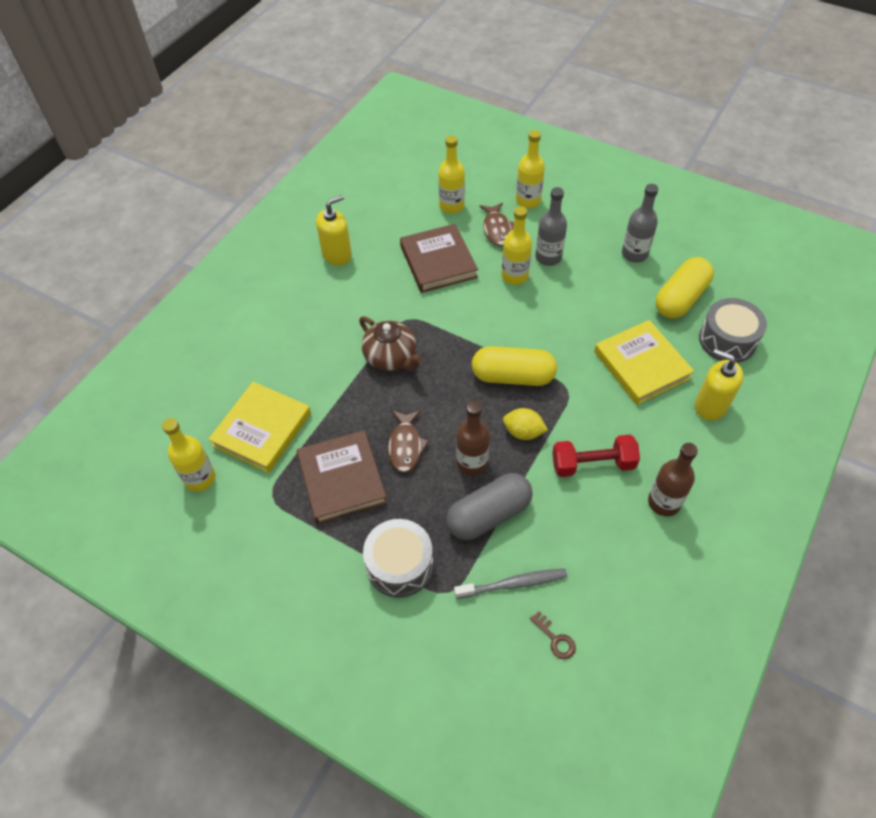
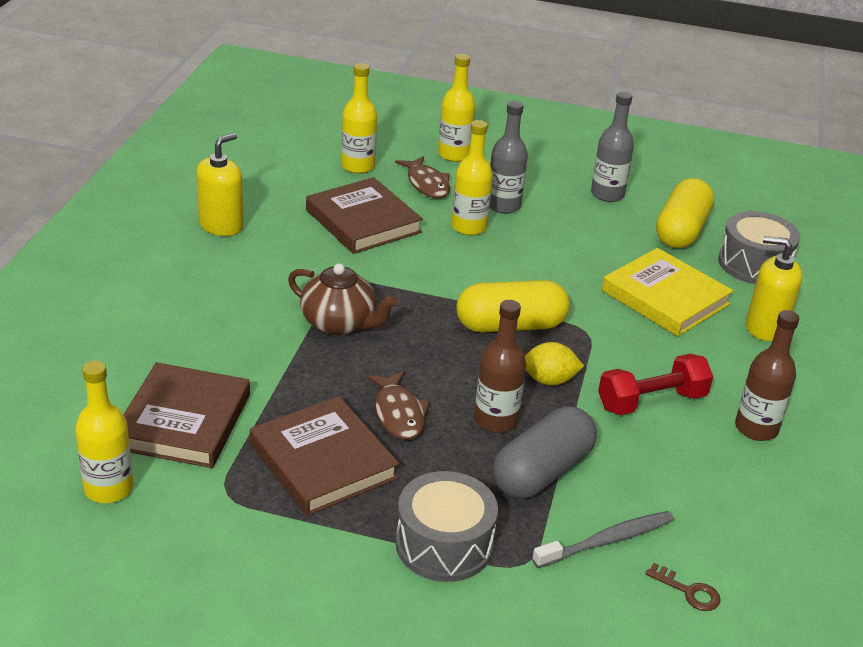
camera: 20 degrees left, 20 degrees down
(262, 429) = (184, 421): yellow book -> brown book

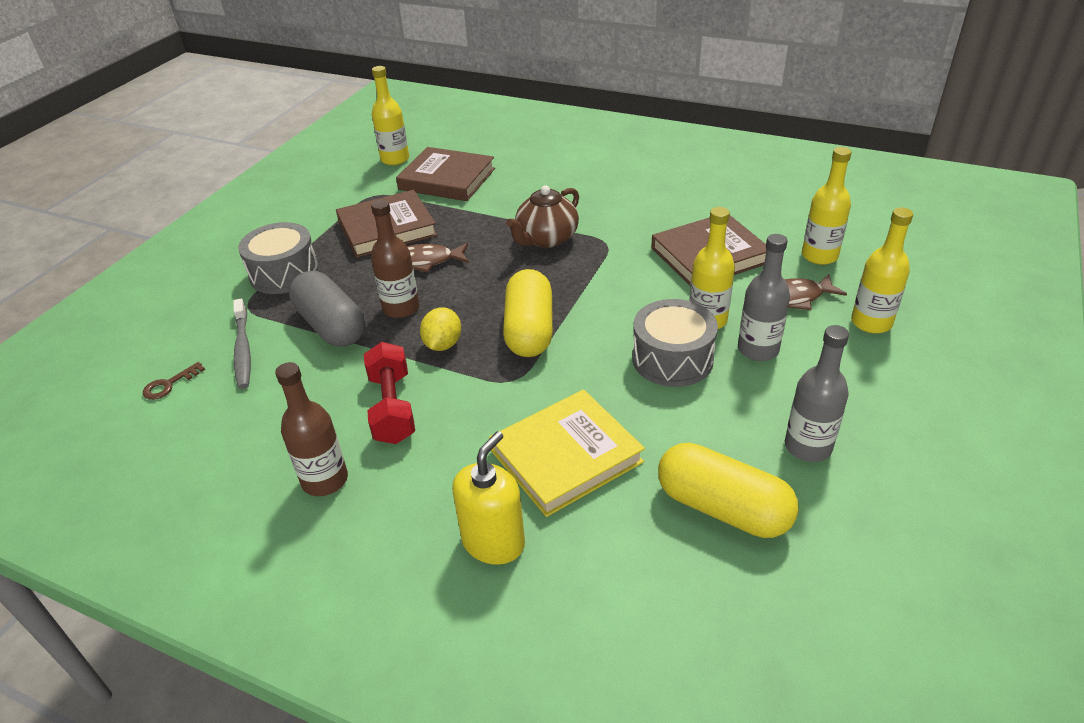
camera: 105 degrees right, 5 degrees up
(221, 225) = (692, 186): yellow soap dispenser -> none
(754, 264) = (640, 573): grey drum -> grey drum (672, 359)

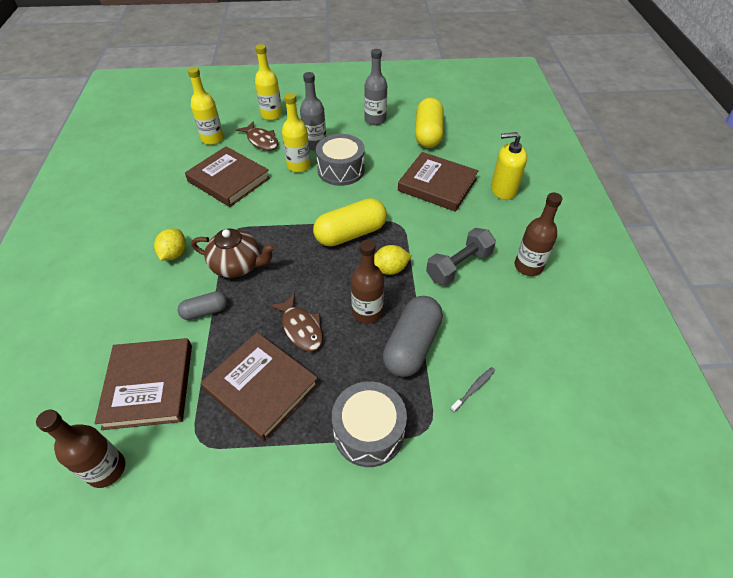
camera: 120 degrees left, 10 degrees up
(169, 384) = (540, 412): brown key -> none
(243, 349) = (474, 389): grey toothbrush -> grey toothbrush, size x0.59
(392, 407) = (458, 266): red dumbbell -> grey dumbbell
(395, 159) = (106, 469): yellow bottle -> brown bottle
(500, 212) = (205, 311): none -> grey capsule
(566, 456) = (437, 185): yellow book -> brown book
(596, 204) = (174, 254): none -> yellow lemon

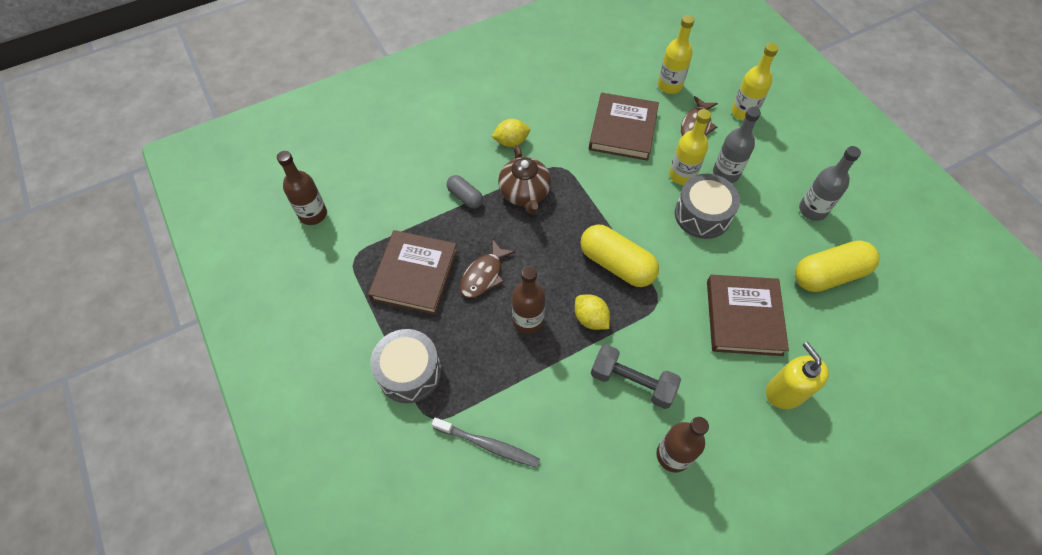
camera: 65 degrees right, 10 degrees up
(149, 385) = (383, 200): brown book -> none
(412, 345) = (510, 373): grey capsule -> none
(474, 389) = (488, 445): grey toothbrush -> grey toothbrush, size x1.71

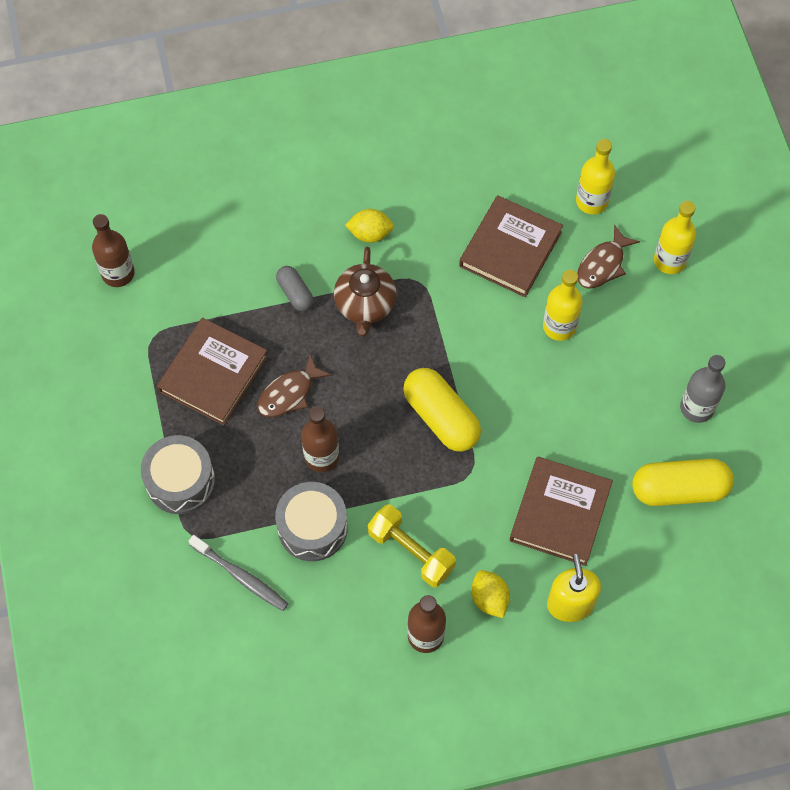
camera: 15 degrees right, 5 degrees up
(590, 318) = (390, 472): yellow lemon -> yellow lemon (489, 598)
(632, 382) = (411, 551): grey dumbbell -> yellow dumbbell
(702, 215) = (563, 382): grey drum -> grey drum (312, 528)
(726, 173) = (613, 336): grey bottle -> none

